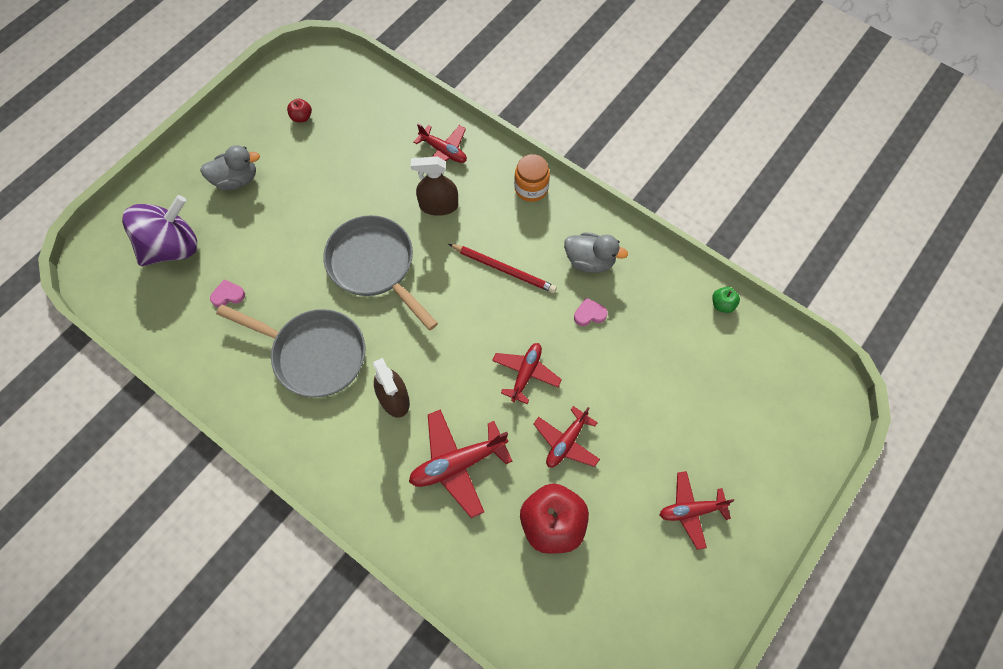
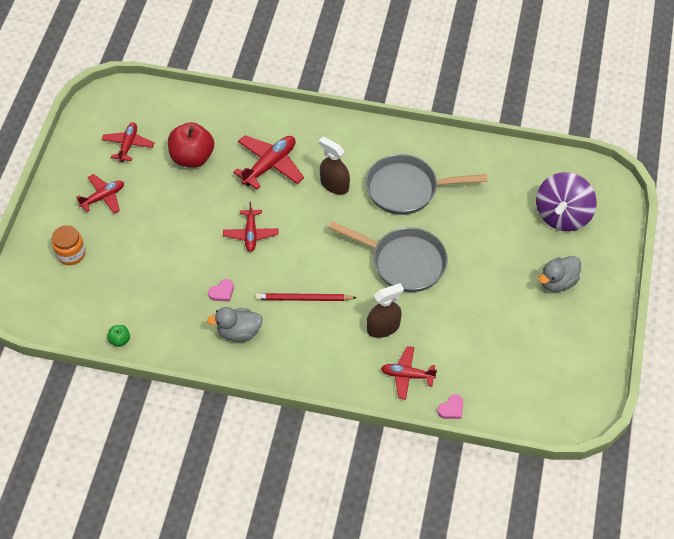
camera: 155 degrees right, 10 degrees down
(228, 295) = (495, 201): pink heart -> pink heart (451, 409)
(301, 117) = (547, 356): red apple -> none
(531, 188) = (315, 373): orange jar -> orange jar (71, 254)
(566, 442) = (203, 204): red plane -> red plane (128, 145)

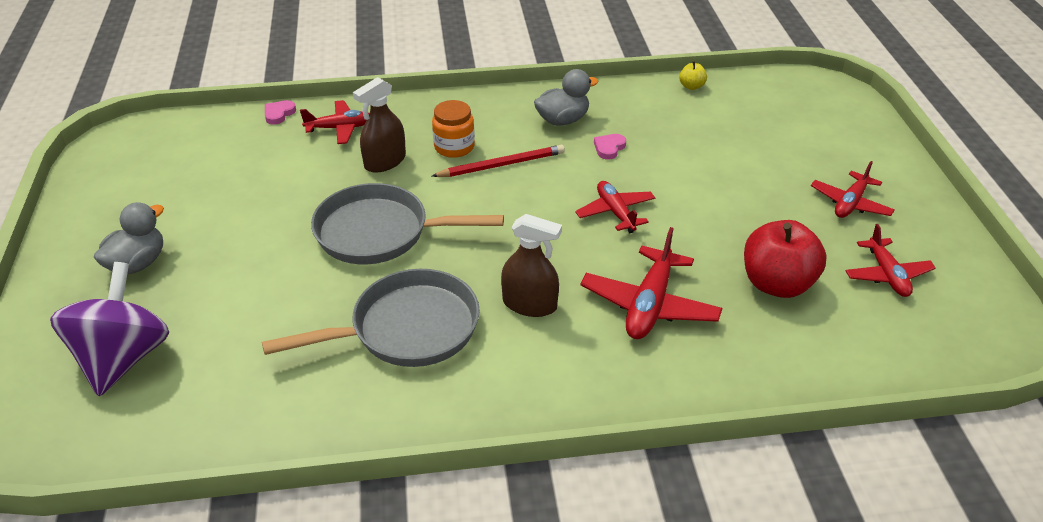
camera: 160 degrees right, 15 degrees down
(71, 254) = (825, 140): orange jar -> orange jar (454, 147)
(120, 340) = (691, 86): green apple -> yellow apple

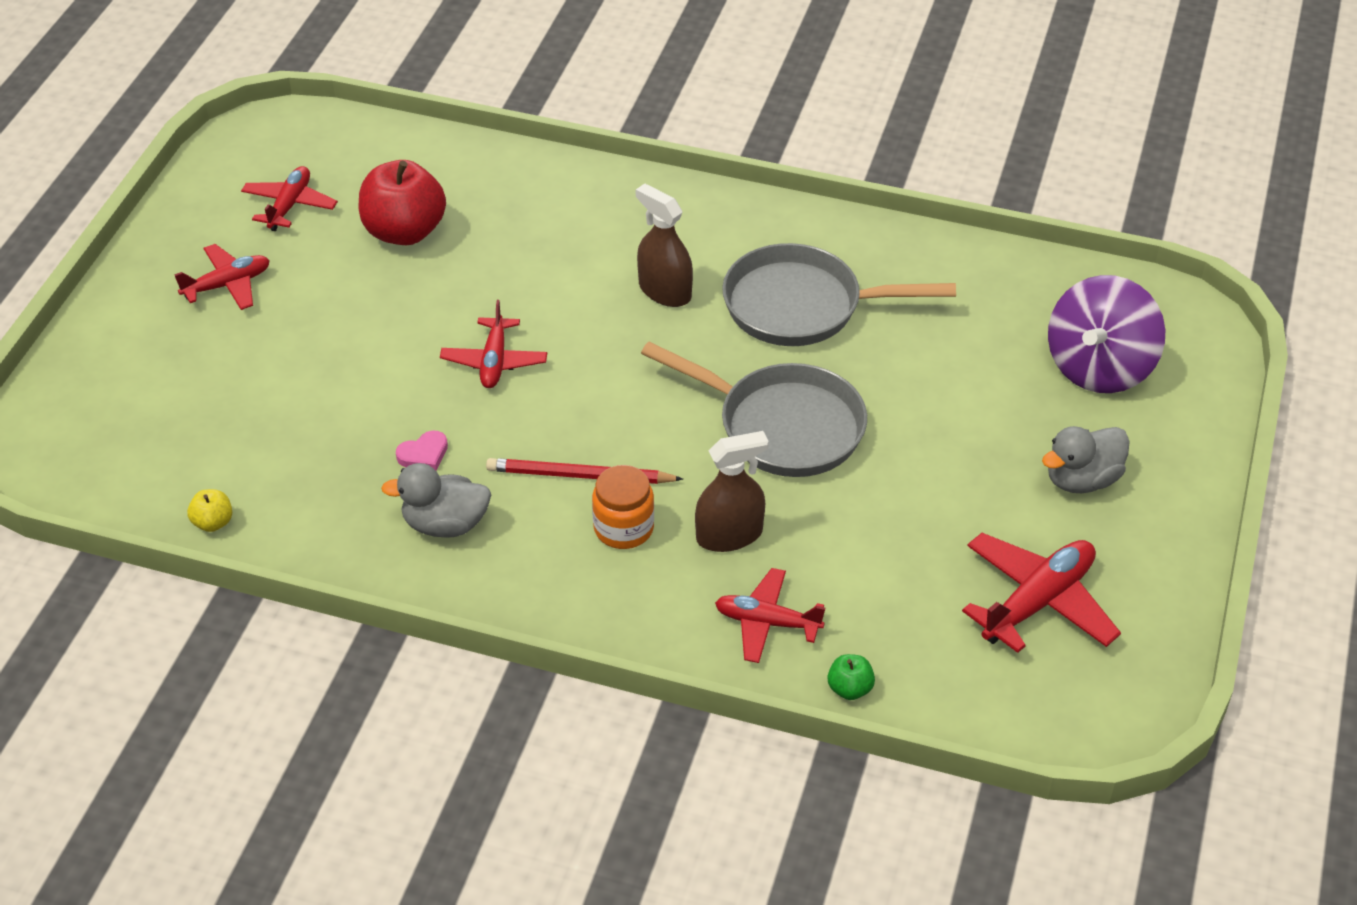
camera: 155 degrees left, 5 degrees up
(279, 114) = (850, 689): pink heart -> green apple
(649, 305) = (547, 252): red plane -> red plane (1038, 602)

